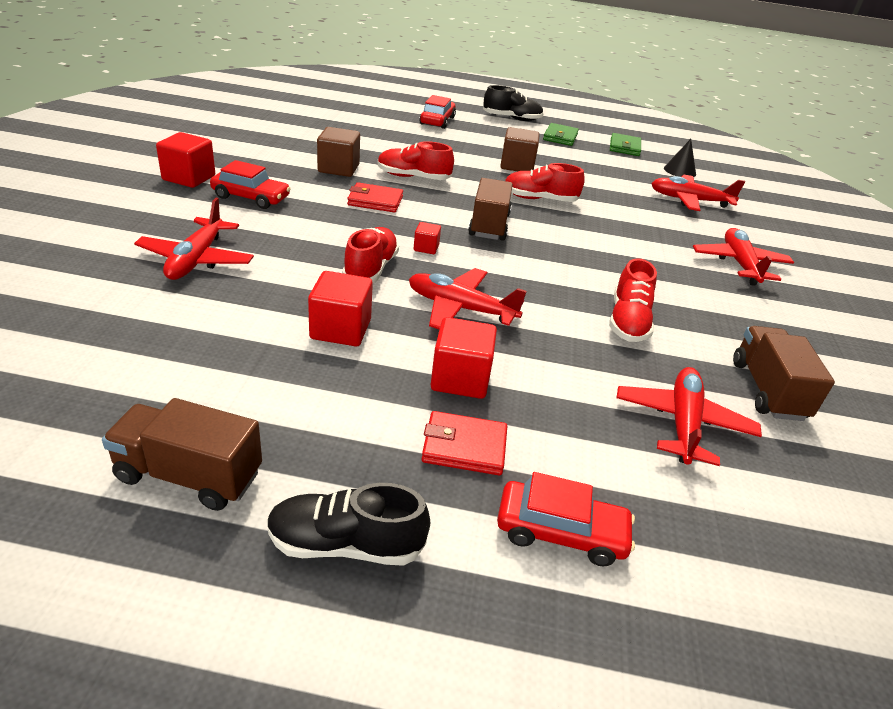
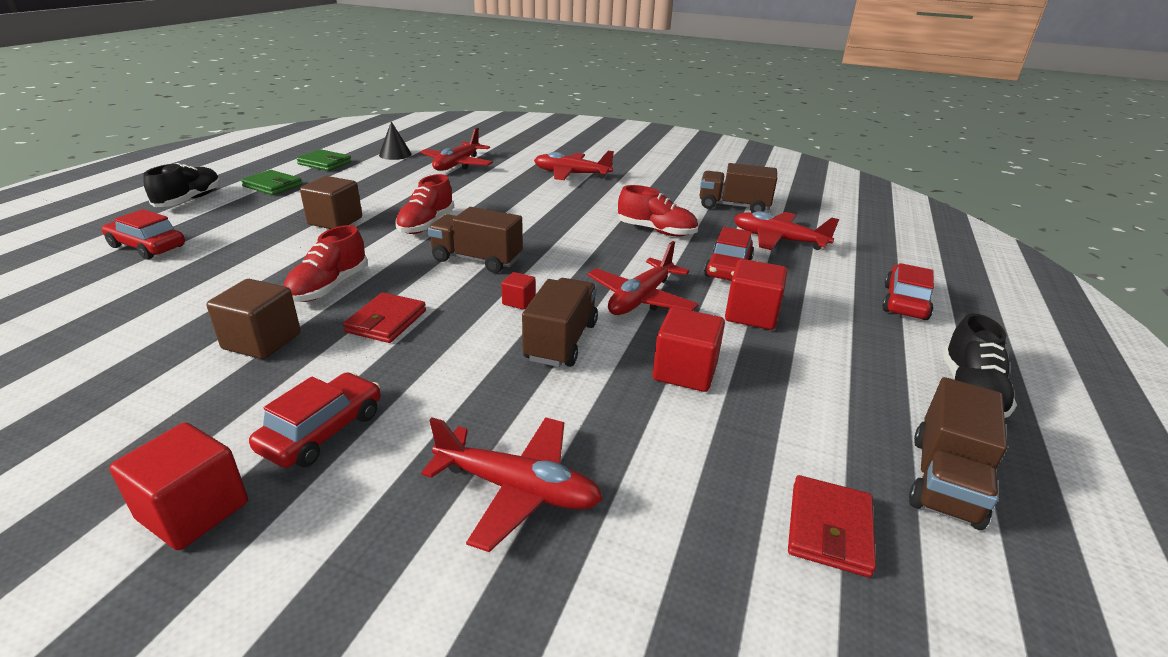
camera: 75 degrees left, 5 degrees down
(370, 269) = (561, 341): red shoe -> brown truck
(464, 447) = (837, 325): red wallet -> red wallet (829, 529)
(565, 370) = (728, 268): none -> red car

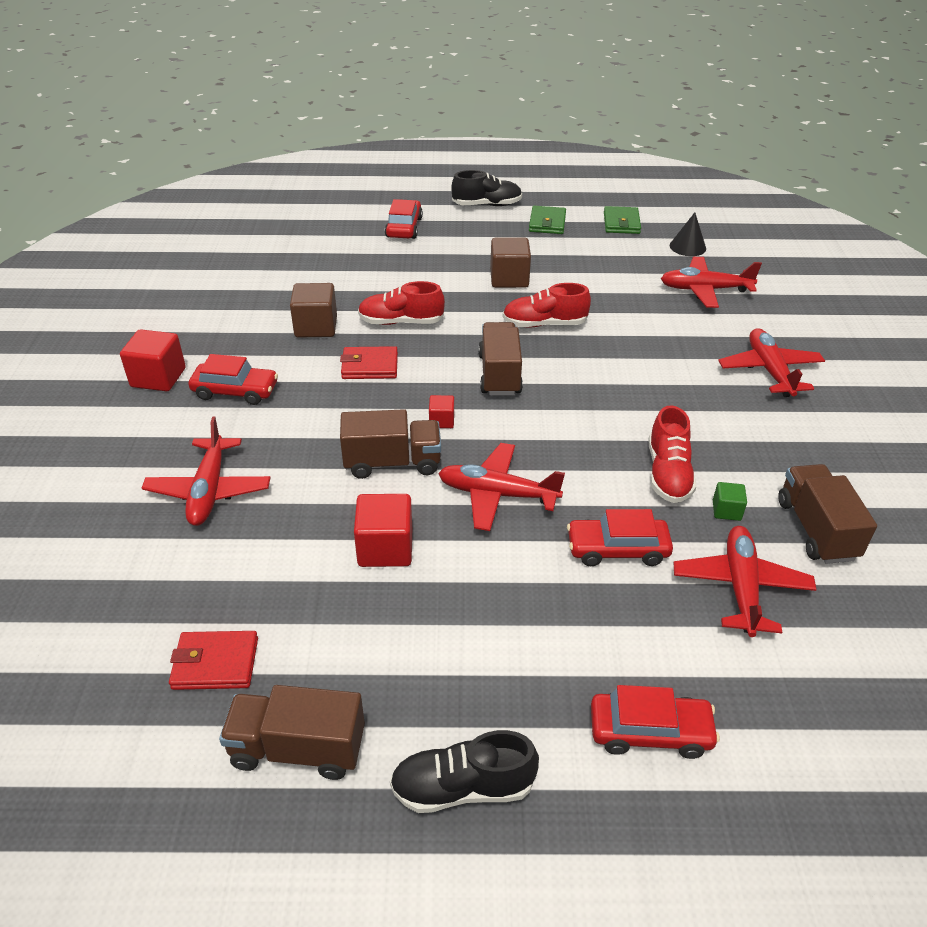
camera: 70 degrees right, 10 degrees up
(704, 224) = (726, 510): none -> green cube
(751, 315) = (519, 582): red cube -> none

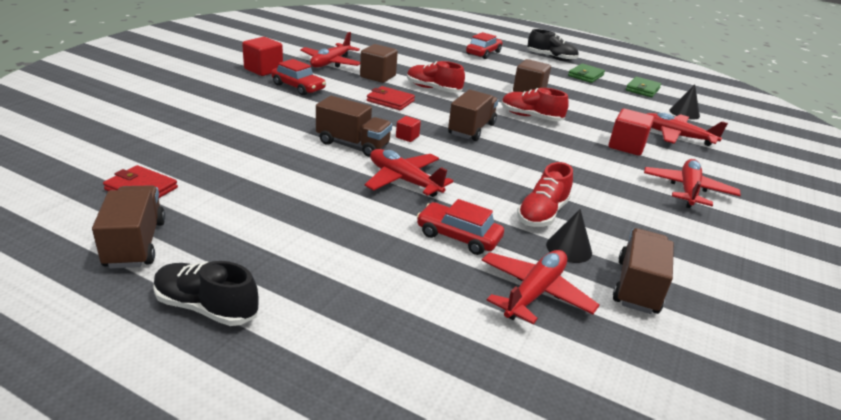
camera: 25 degrees right, 10 degrees down
(209, 490) = (232, 120): red plane -> red plane (331, 63)
(298, 748) = (135, 244): brown truck -> brown truck turned 45 degrees clockwise
(385, 548) = (301, 178): red cube -> red cube (626, 146)
(650, 731) = (370, 339): red car -> none
(726, 510) = (569, 248): green cube -> black cone

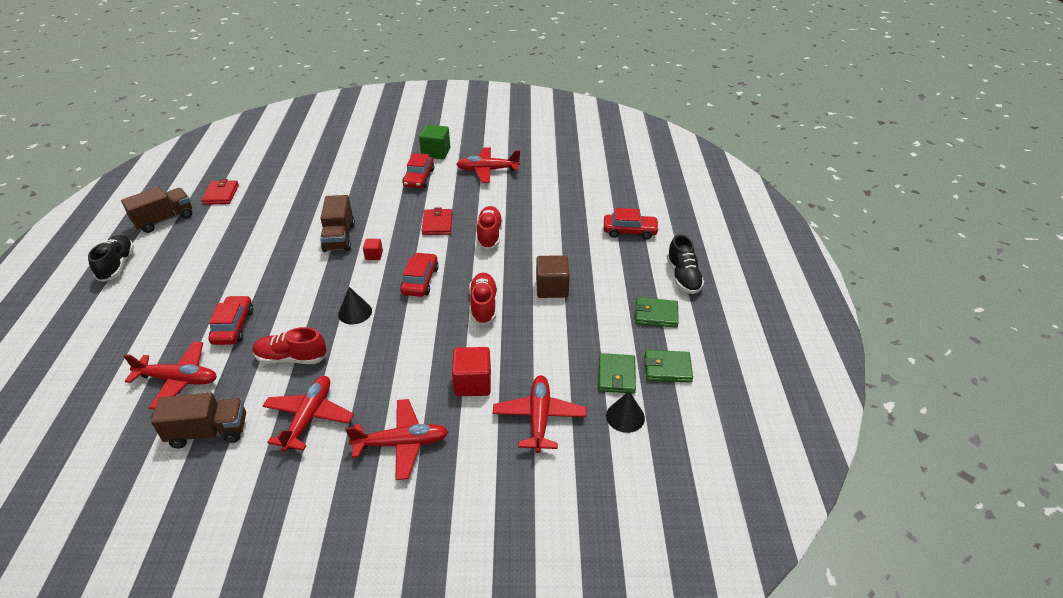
camera: 65 degrees right, 10 degrees up
(263, 70) = (436, 152): red cube -> green cube
(378, 76) = (484, 200): brown cube -> none
(404, 180) = (298, 278): red plane -> red plane (309, 417)
(471, 129) = (420, 281): brown truck -> red car
(569, 248) = (245, 384): black cone -> black cone (355, 312)
(642, 103) = (616, 375): none -> green wallet

